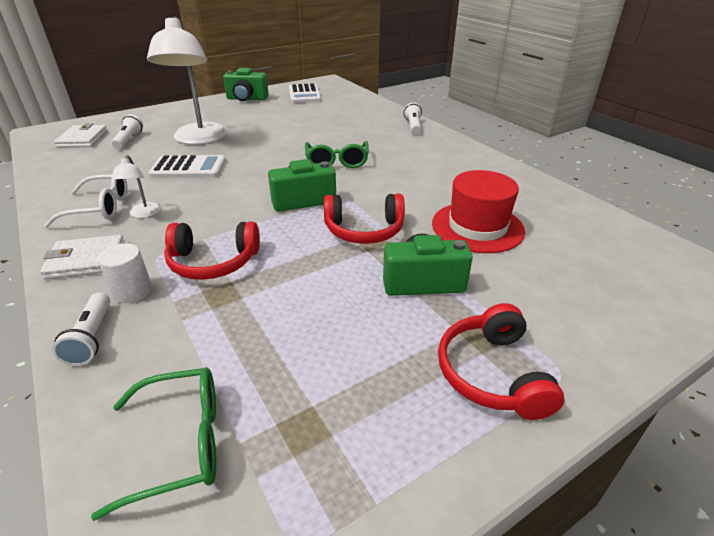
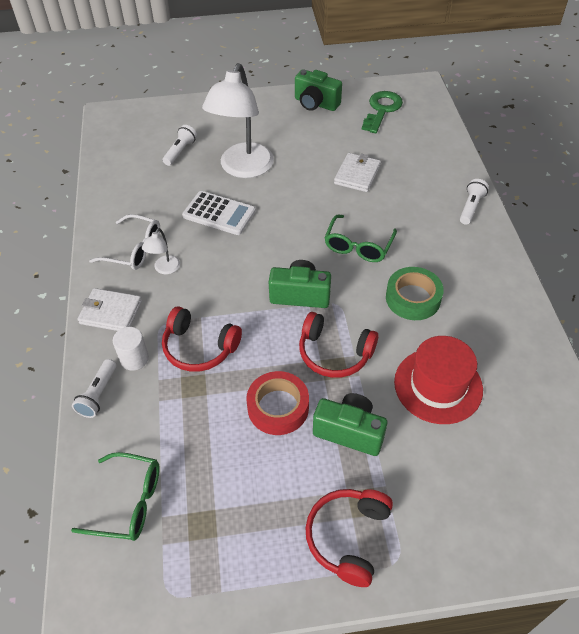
camera: 25 degrees right, 15 degrees up
(83, 139) = (141, 138): white wallet -> white wallet (357, 175)
(304, 94) = (381, 110): white calculator -> green key
(333, 285) = (278, 407): none -> red tape
(409, 180) = (413, 298): none -> green tape

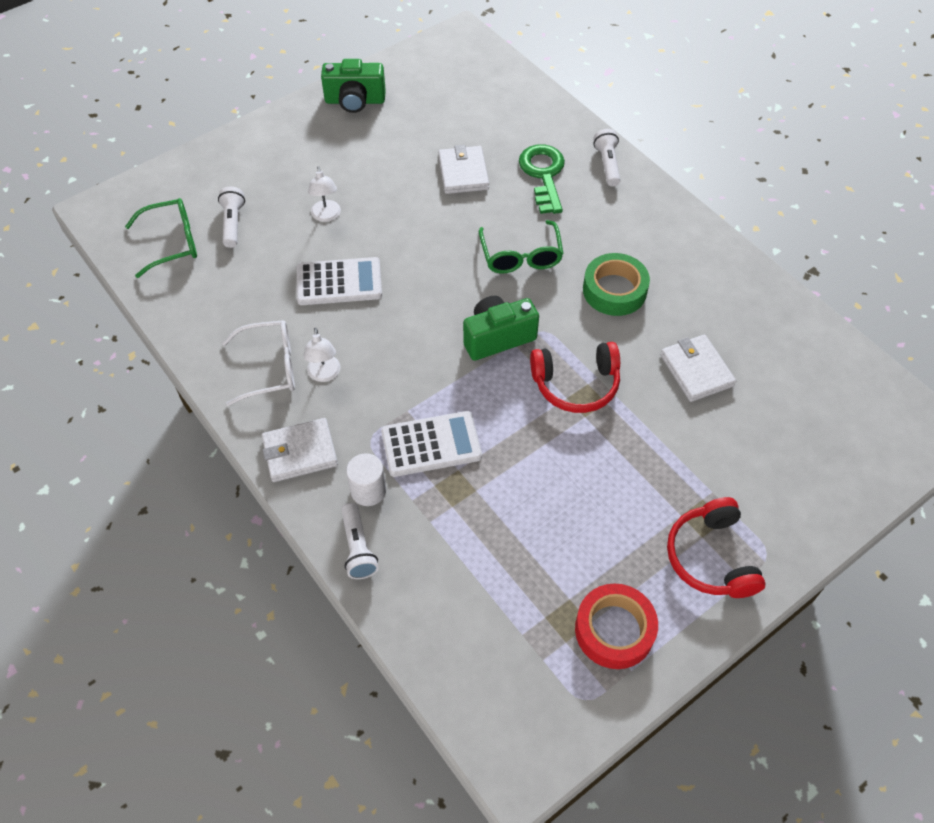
camera: 30 degrees left, 5 degrees up
(129, 502) = (478, 639): green glasses -> green glasses (173, 242)
(199, 347) = (431, 444): red headphones -> white calculator
(243, 168) = (326, 216): white lamp -> white lamp, size x0.42
(278, 407) = (559, 467): red tape -> red tape (614, 630)
(349, 432) = (645, 457): green camera -> none
(381, 110) = (437, 82): green key -> green key (543, 175)
(438, 385) = (696, 370): red hat -> white wallet

